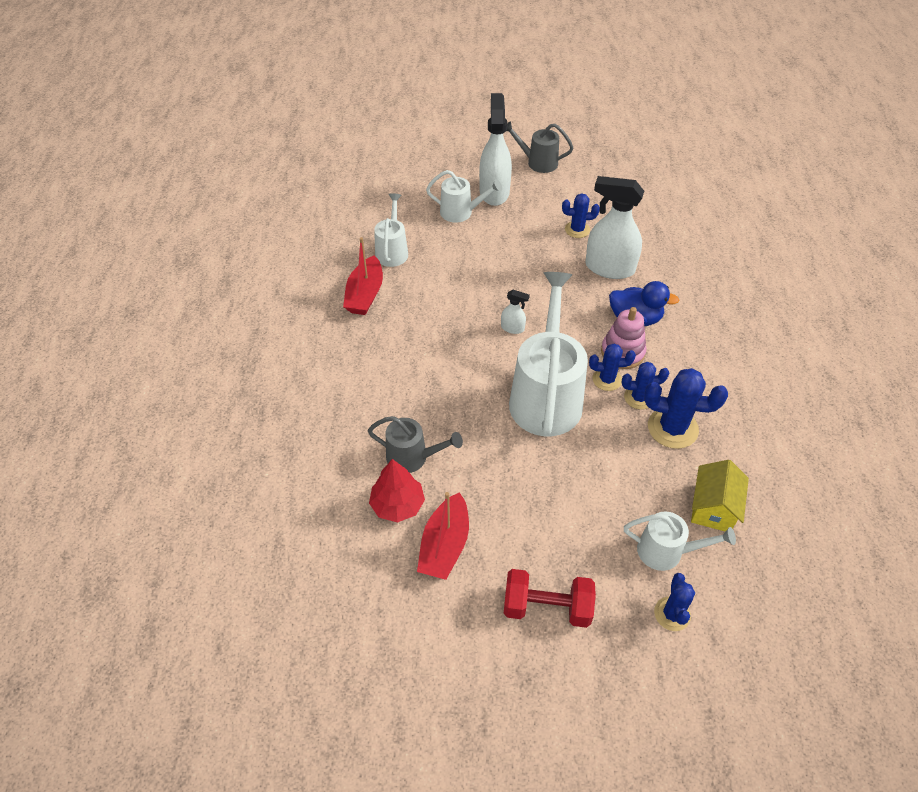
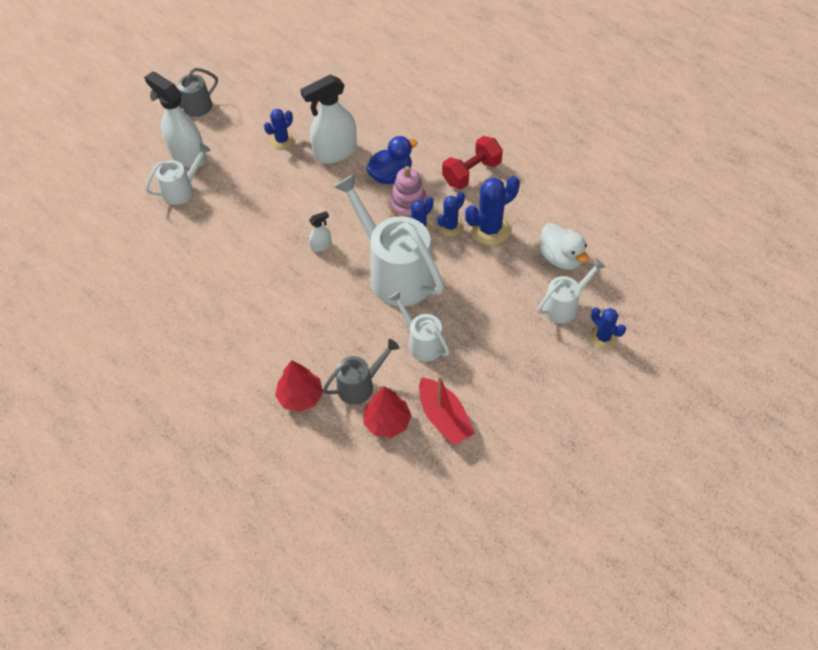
camera: 45 degrees left, 5 degrees up
(360, 425) = (300, 396): none -> red tree
(365, 294) = (187, 307): red boat -> none
(392, 251) = (166, 259): white watering can -> white watering can (421, 342)
(547, 607) = (539, 396): red dumbbell -> red dumbbell (471, 173)
(713, 508) = (561, 258): yellow house -> white duck

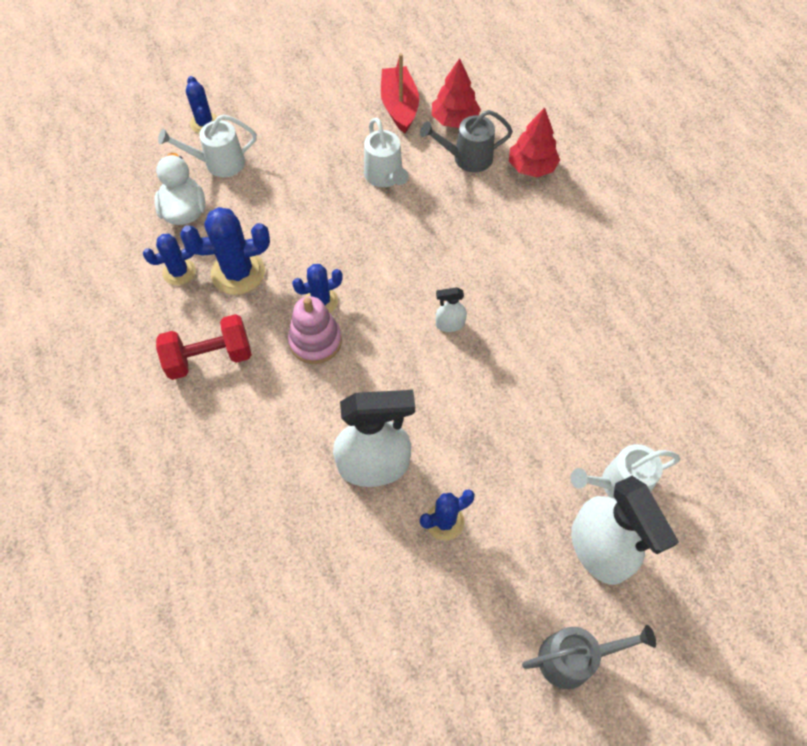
camera: 160 degrees left, 5 degrees up
(391, 175) = (315, 394): blue duck -> none
(394, 272) = (377, 259): white watering can -> none
(450, 226) = (281, 293): blue cactus -> blue cactus (179, 272)

